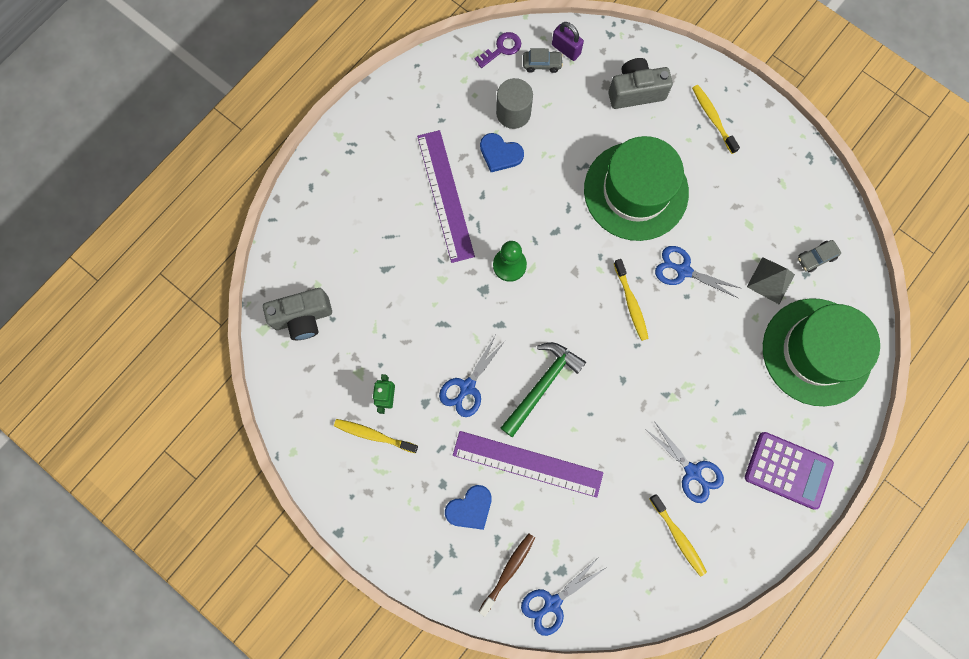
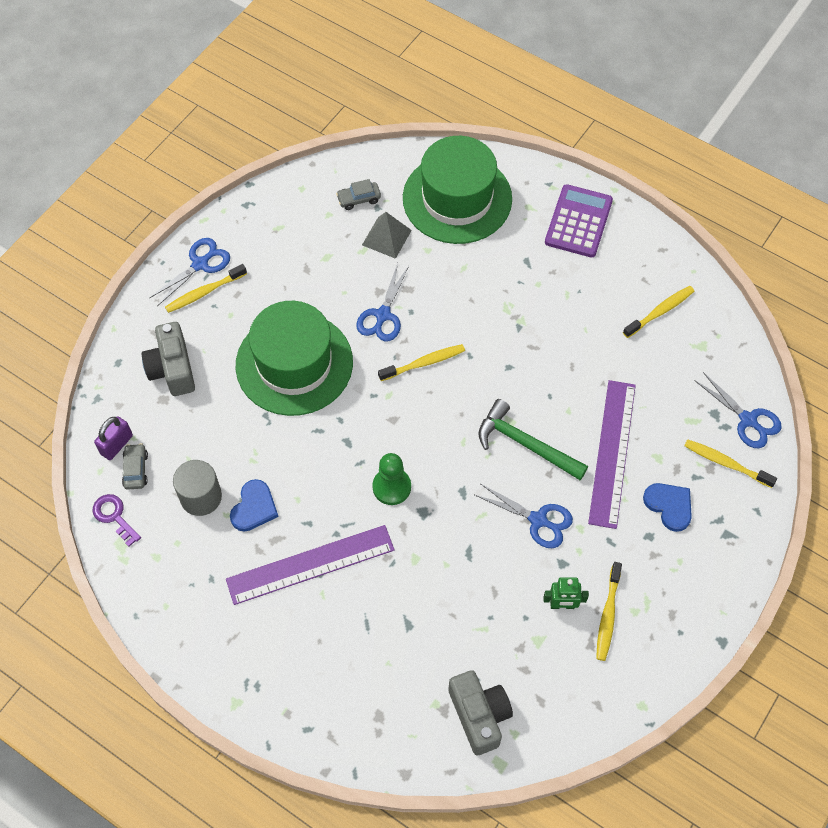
camera: 95 degrees left, 15 degrees down
(508, 571) = (726, 463): brown toothbrush -> yellow toothbrush
(692, 472) = (594, 301): blue scissors -> blue scissors (200, 264)
(816, 258) = (359, 199): grey car -> grey car turned 105 degrees clockwise

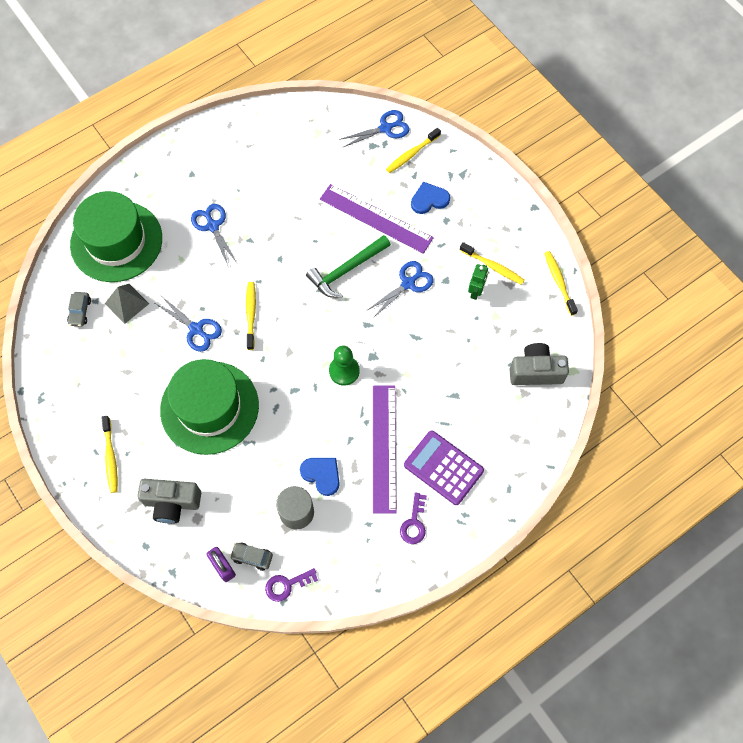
camera: 70 degrees left, 5 degrees up
(200, 264) = (81, 453): blue scissors -> blue scissors (212, 226)
(228, 629) = (414, 523): none -> purple key
(578, 221) = (179, 168): purple calculator -> purple calculator (443, 468)
(660, 311) = (279, 146): yellow toothbrush -> yellow toothbrush (559, 282)

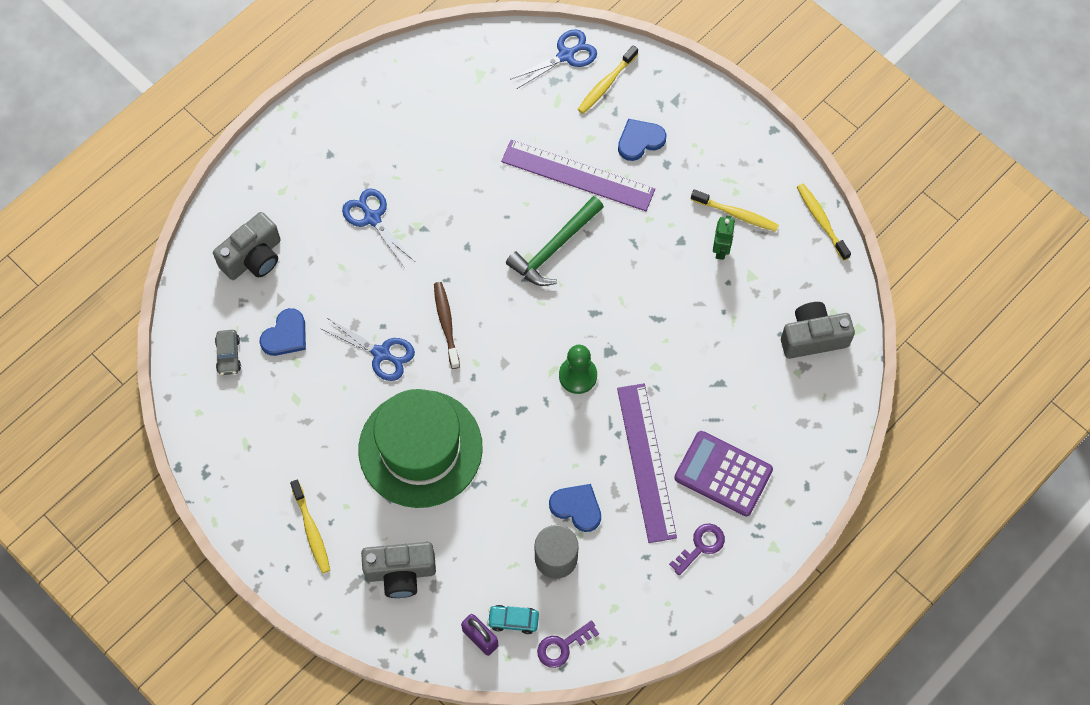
camera: 10 degrees left, 0 degrees up
(116, 241) = (253, 257): green hat -> grey camera
(126, 303) = (285, 335): grey pyramid -> blue heart
(251, 314) = (446, 323): yellow toothbrush -> brown toothbrush
(252, 557) = (513, 620): grey car -> turquoise car
(408, 283) = (635, 252): blue scissors -> none
(414, 523) = (701, 546): purple key -> purple key turned 135 degrees counterclockwise

